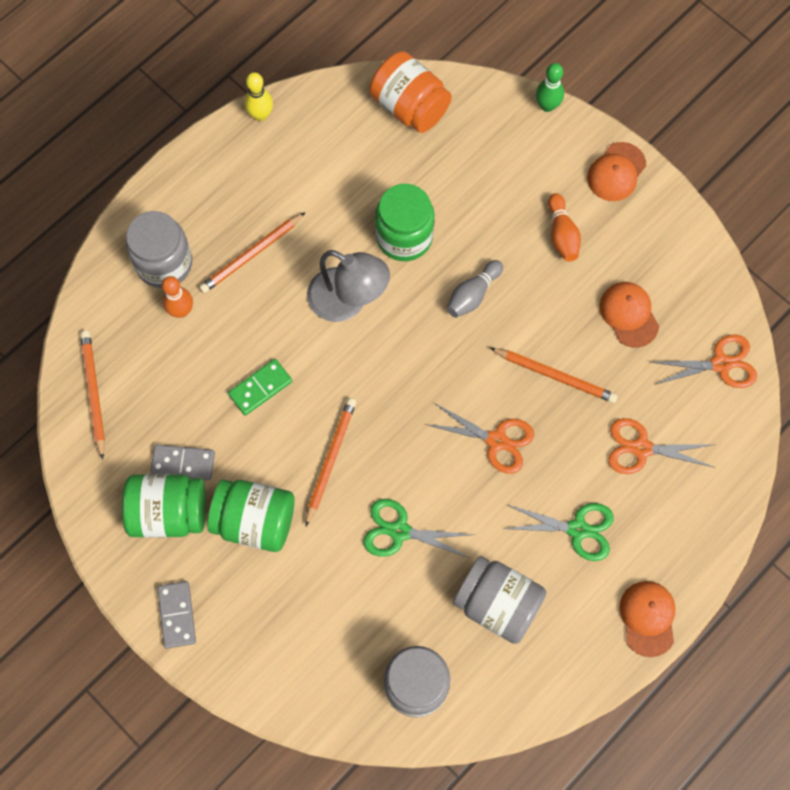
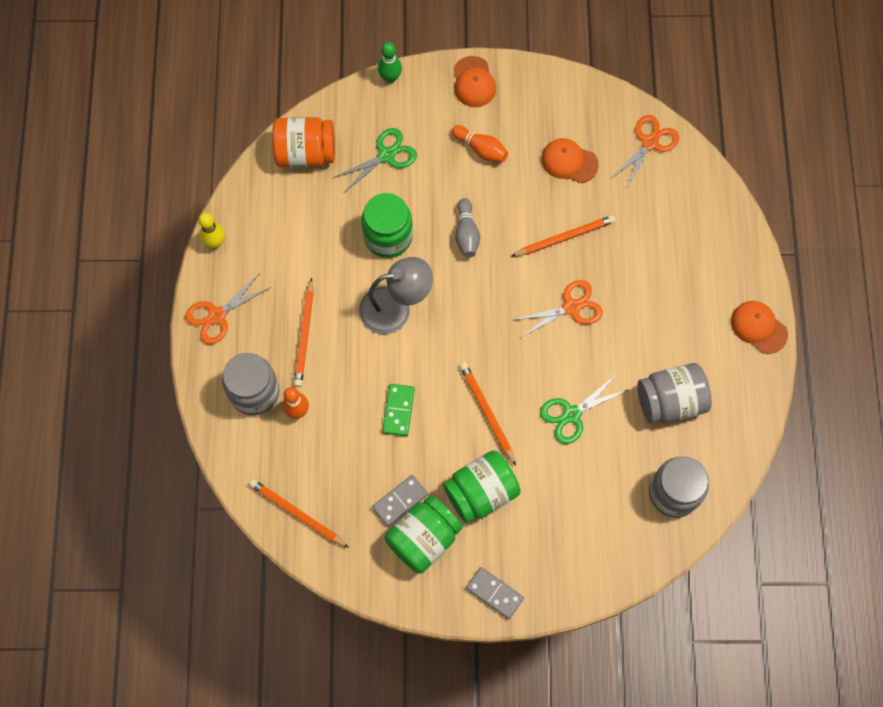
camera: 45 degrees left, 0 degrees up
(577, 529) = (669, 314): green scissors -> green scissors (386, 155)
(641, 448) = (656, 234): orange scissors -> orange scissors (217, 315)

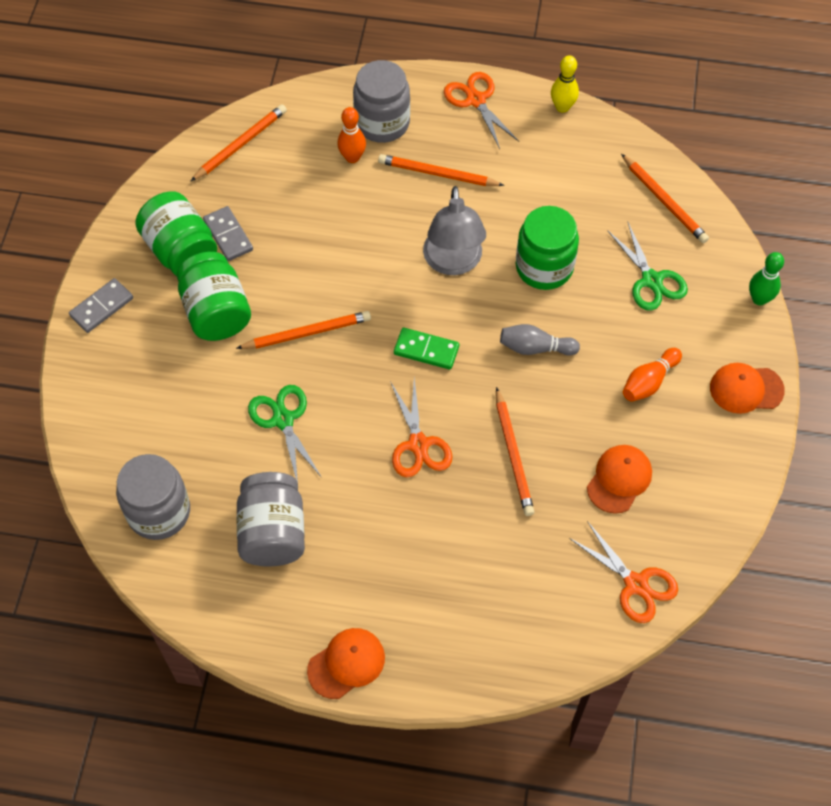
camera: 100 degrees right, 10 degrees down
(305, 153) = (664, 201): orange jar -> orange pencil
(398, 410) = (330, 248): green domino -> green domino (426, 350)

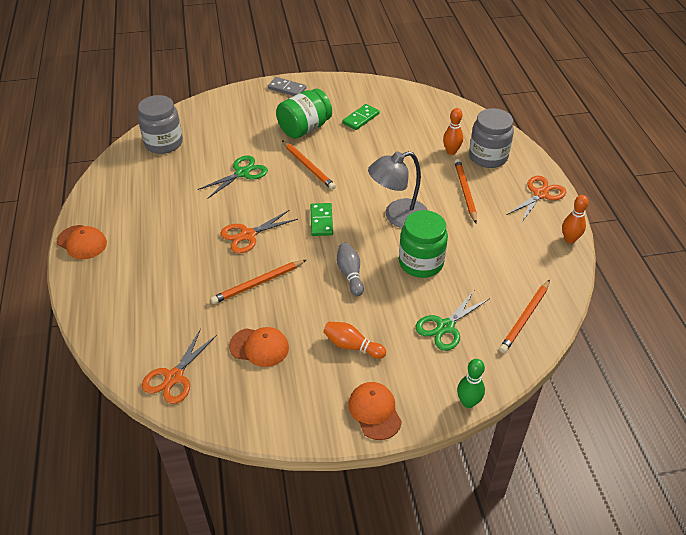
camera: 70 degrees right, 15 degrees down
(181, 251) = (339, 105): green jar -> none
(228, 235) = (361, 118): grey domino -> green domino
(240, 145) = (429, 106): orange pencil -> none
(273, 532) = (163, 189): grey jar -> none
(562, 107) = (569, 239): yellow bowling pin -> orange bowling pin

